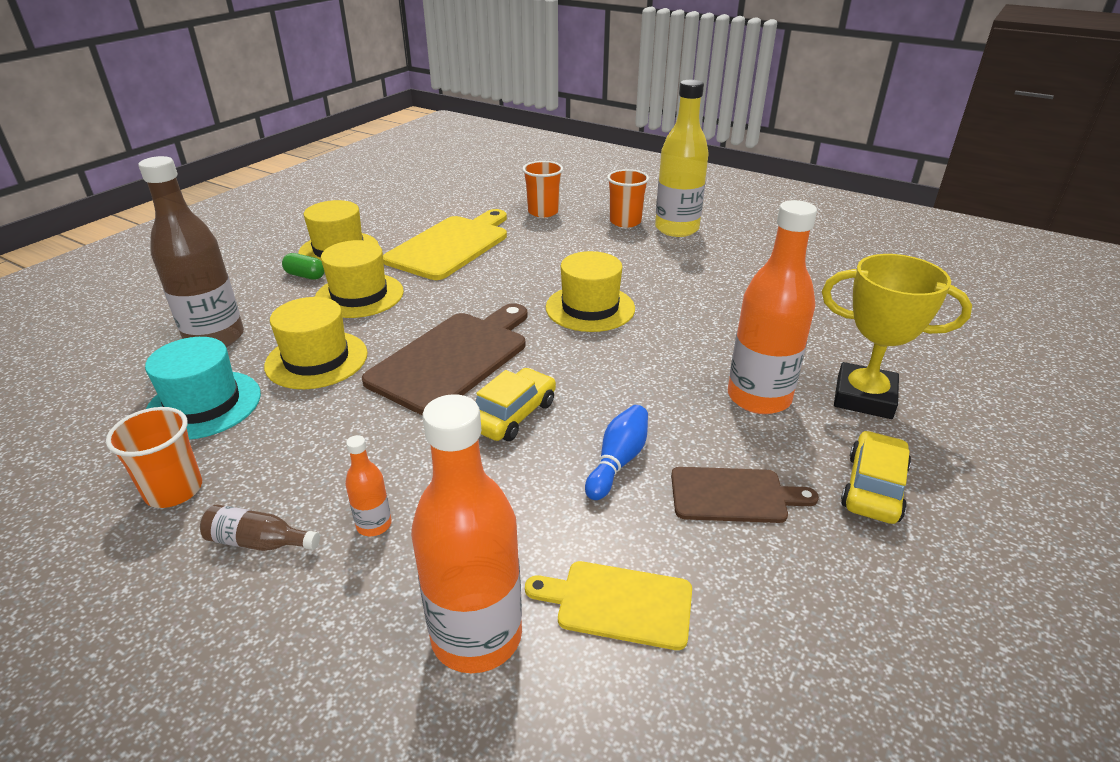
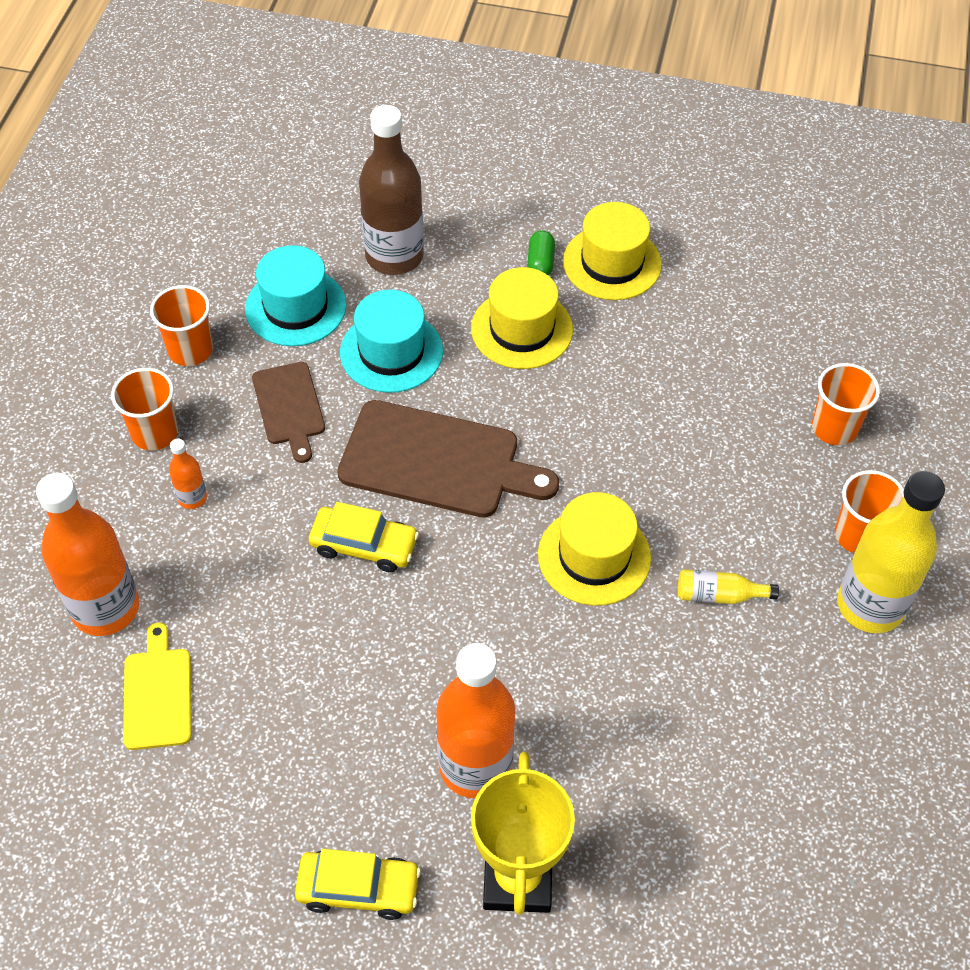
camera: 70 degrees right, 20 degrees up
(258, 542) = (155, 433): brown bottle -> orange cup
(316, 359) = (391, 352): yellow hat -> turquoise hat
(450, 246) = (679, 363): yellow cutting board -> none
(618, 461) = (325, 653): blue bowling pin -> none
(646, 271) = (719, 595): none -> yellow bottle
(733, 495) = (308, 761): brown cutting board -> brown cutting board (289, 407)

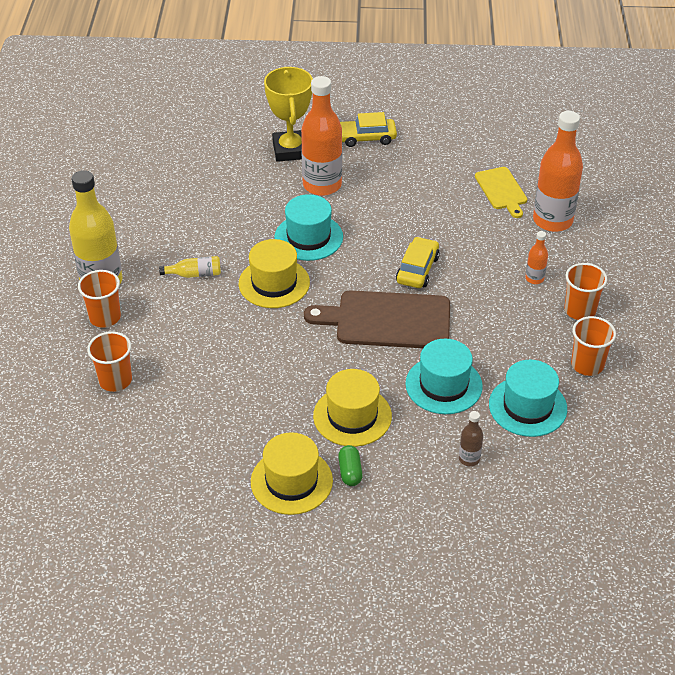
camera: 170 degrees right, 10 degrees down
(289, 407) = (499, 338): brown cutting board -> none
(364, 545) = (417, 269): yellow car -> yellow car turned 105 degrees clockwise
(394, 256) = (469, 459): brown bottle -> brown bottle, size x0.45
(523, 642) = (308, 237): none -> turquoise hat

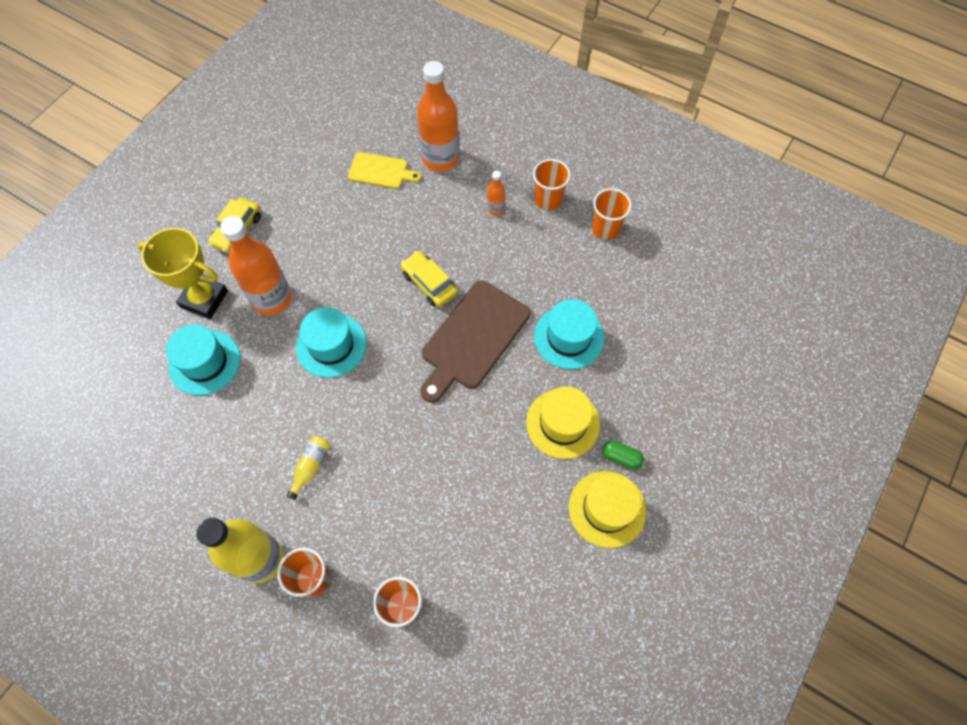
camera: 60 degrees left, 20 degrees up
(274, 283) = (369, 404): yellow hat -> none
(469, 459) = (653, 362): brown bottle -> none
(527, 406) = (624, 292): turquoise hat -> turquoise hat (204, 362)

